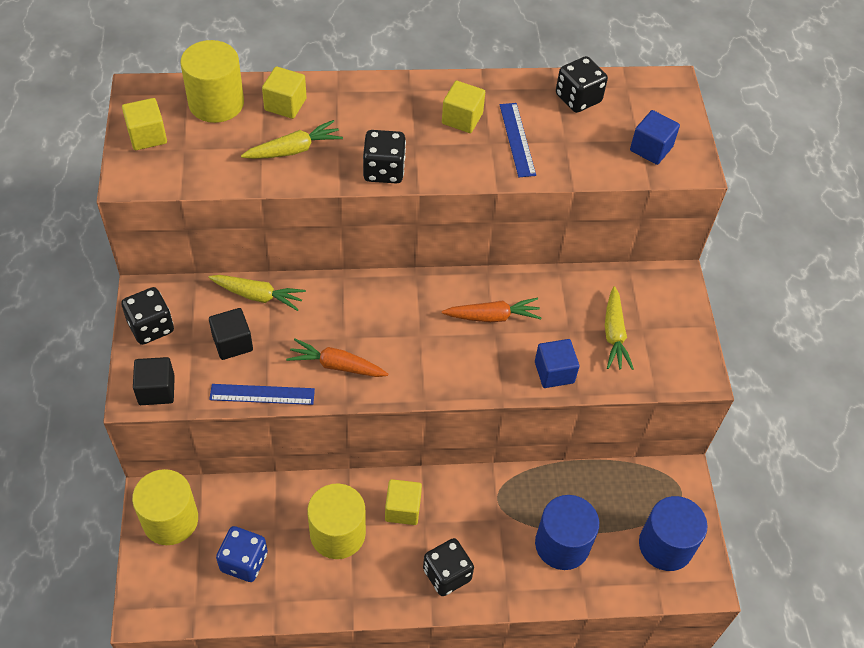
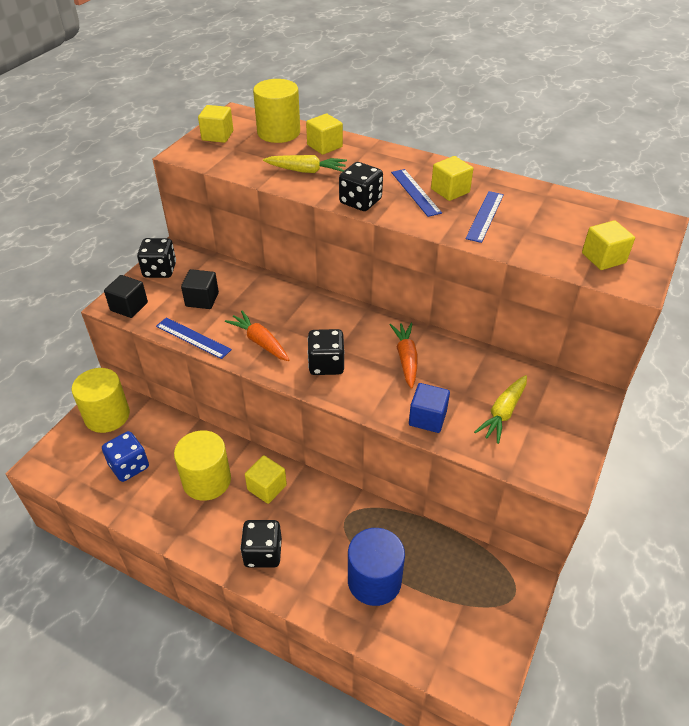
camera: 35 degrees right, 10 degrees down
(258, 296) = (244, 279): yellow carrot -> none
(429, 134) = (415, 192): none -> blue ruler
(492, 316) = (406, 358): orange carrot -> orange carrot turned 120 degrees counterclockwise
(578, 98) = (560, 207): black dice -> black dice (326, 364)
(651, 149) = (603, 258): blue cube -> yellow cube
(665, 545) = (468, 632): blue cylinder -> none

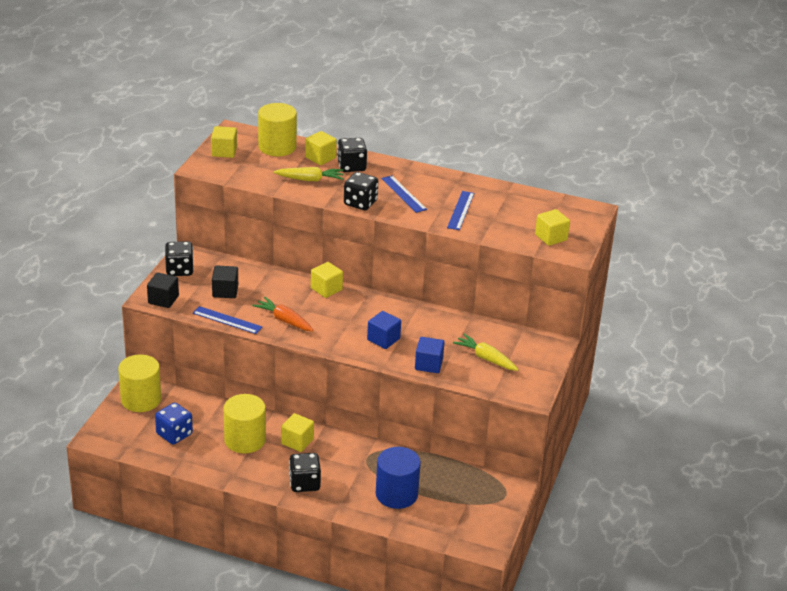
camera: 10 degrees left, 10 degrees down
(326, 364) = (342, 333): black dice -> black dice (351, 166)
(375, 376) = (383, 339): none -> blue cube
(406, 358) = (406, 326): orange carrot -> none
(450, 191) = (431, 192): yellow cube -> yellow cube (326, 289)
(503, 413) = (486, 358): yellow carrot -> yellow carrot turned 105 degrees clockwise

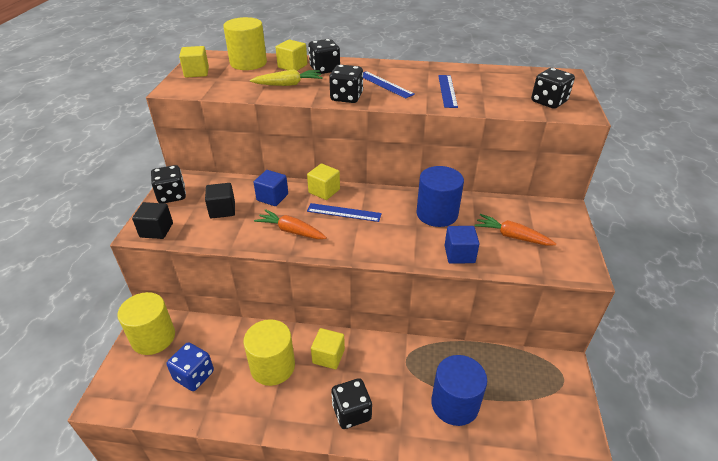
camera: 10 degrees left, 5 degrees up
(227, 320) = (229, 241): blue ruler -> blue ruler (344, 212)
(383, 339) = (400, 234): blue cube -> blue cube (272, 197)
(426, 328) = (437, 214): none -> blue cylinder
(486, 358) = (512, 236): yellow carrot -> orange carrot
(551, 237) = (548, 102): yellow cube -> black dice

